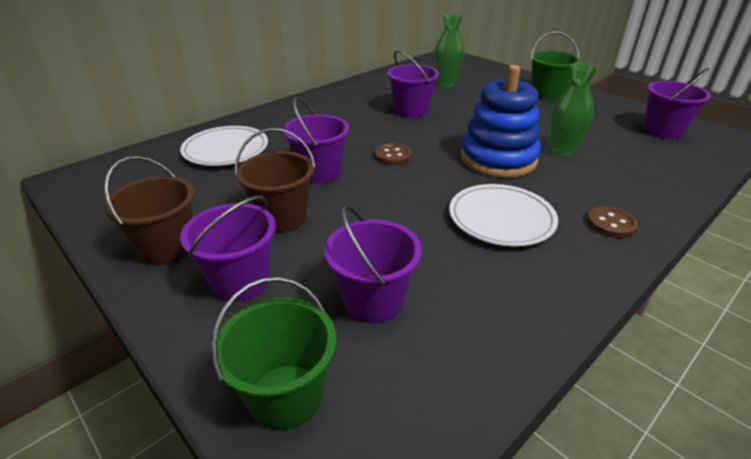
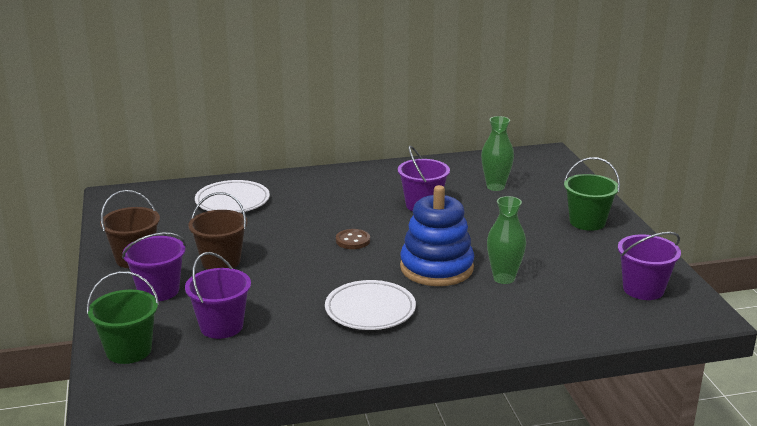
camera: 30 degrees right, 10 degrees down
(319, 172) = (281, 237): purple bucket -> none
(611, 224) = (450, 339): brown button -> none

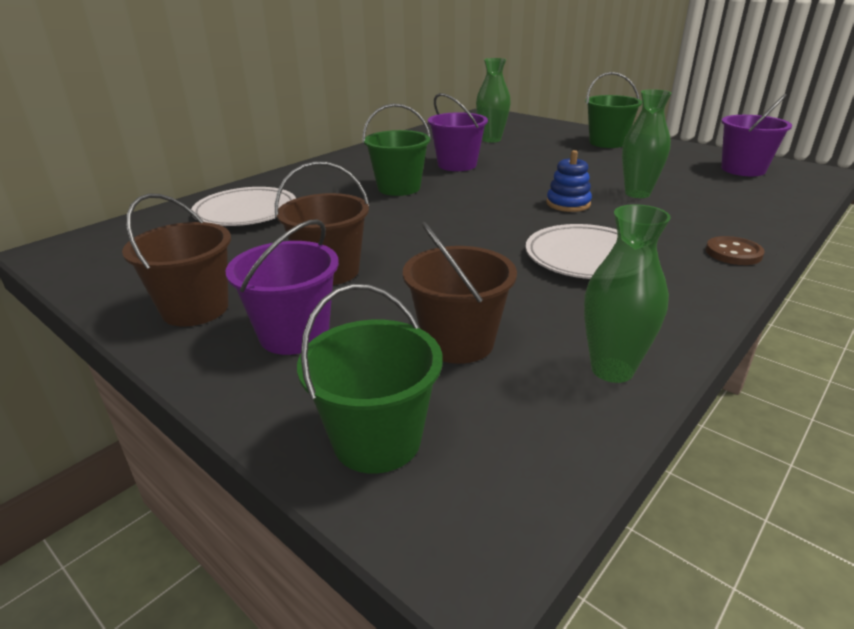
camera: 35 degrees left, 5 degrees up
(221, 326) = (458, 342): purple bucket -> brown bucket
(266, 370) = (612, 370): none -> green vase
(349, 213) = (399, 188): none -> green bucket
(353, 240) = (446, 207): brown button -> brown button (733, 253)
(436, 268) = (568, 204): blue stacking toy -> blue stacking toy, size x0.50

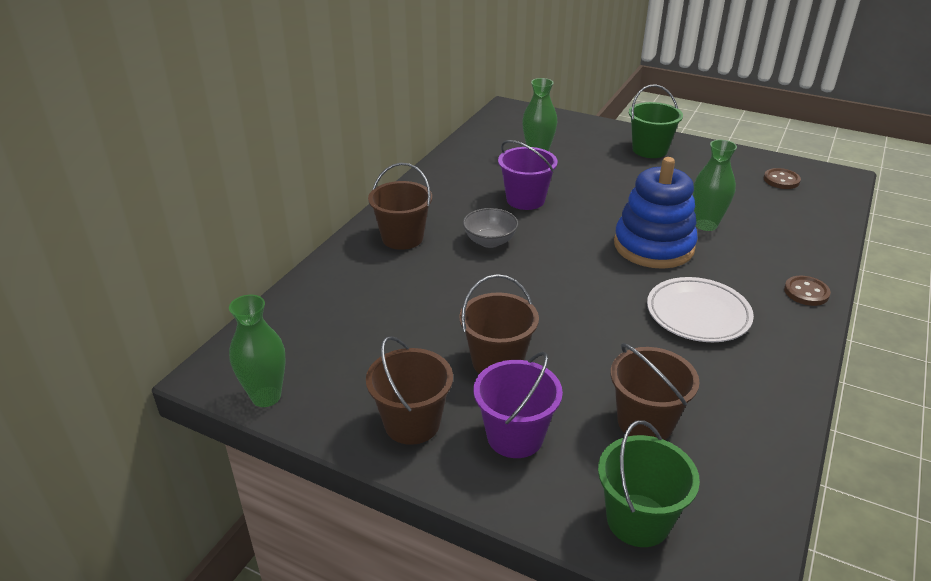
camera: 15 degrees left, 5 degrees up
(246, 212) = (364, 295): white plate -> none
(318, 180) = (402, 238): none -> brown bucket
(399, 188) = (490, 241): green bucket -> grey bowl
(568, 204) = (653, 246): blue stacking toy -> blue stacking toy, size x2.01
(612, 370) = (764, 429): green vase -> green vase (266, 397)
(743, 169) = (781, 180): purple bucket -> brown button

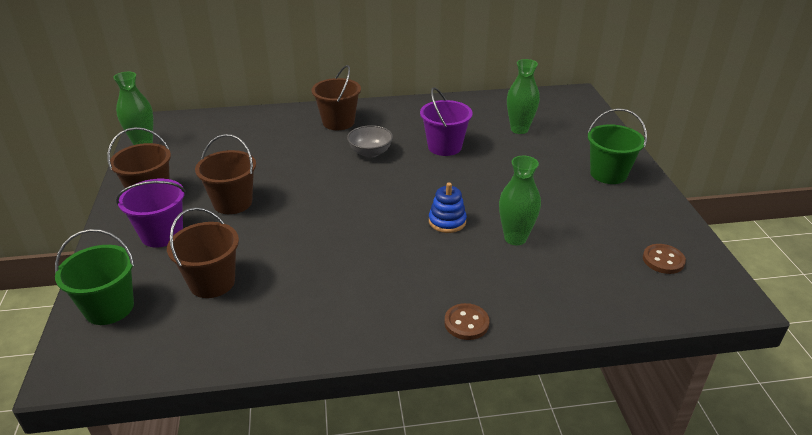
camera: 55 degrees right, 0 degrees up
(653, 246) = (447, 221): blue stacking toy -> blue stacking toy, size x0.50
(698, 314) = (369, 270): white plate -> none

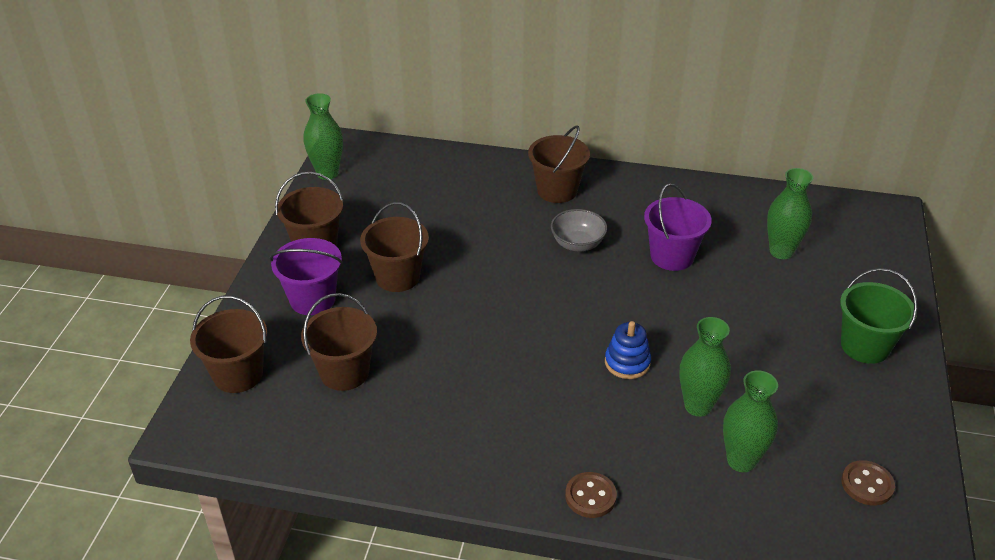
camera: 20 degrees right, 5 degrees up
(109, 308) = (238, 374): green bucket -> brown bucket
(567, 267) = (741, 461): none -> green vase

